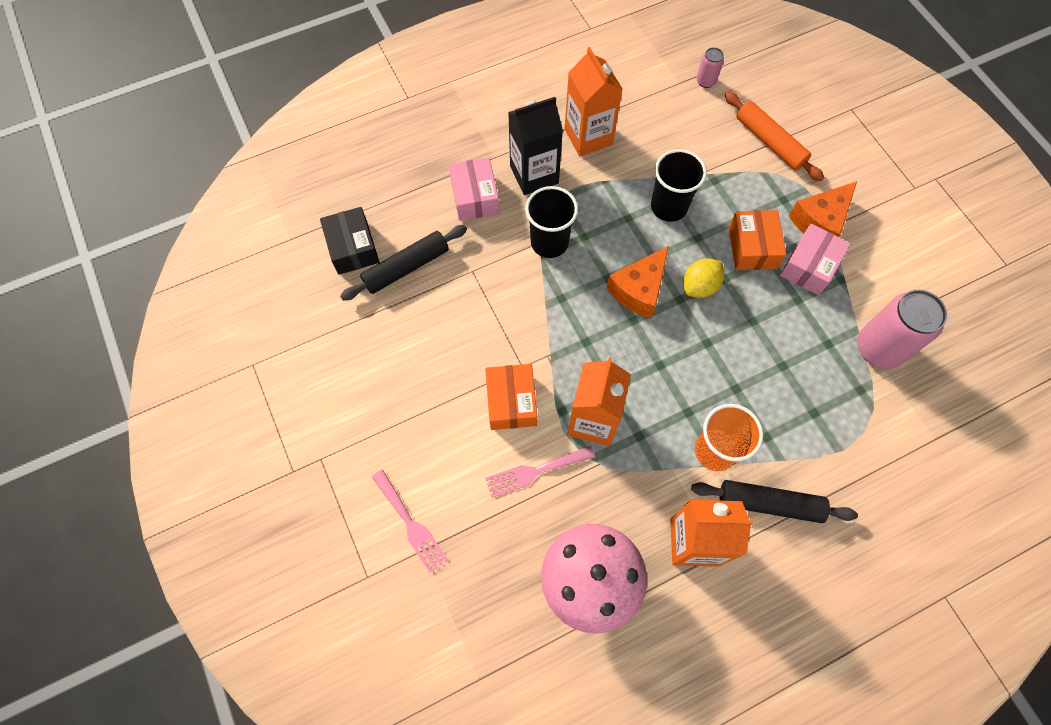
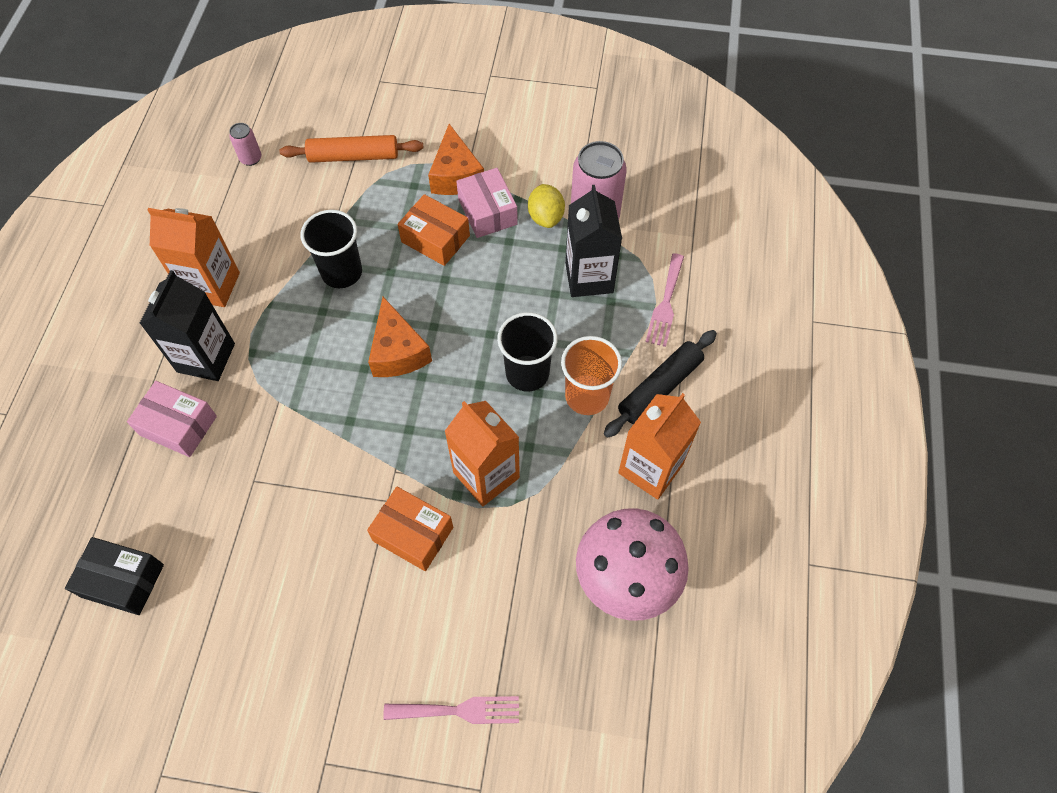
camera: 55 degrees left, 5 degrees down
(406, 267) = (193, 541): black rolling pin -> none
(535, 471) = (494, 558): pink fork -> pink fork (665, 304)
(549, 242) = (286, 392): black cup -> black cup (527, 373)
(699, 286) = (435, 302): yellow lemon -> yellow lemon (545, 217)
(820, 382) = (589, 277): none -> black carton

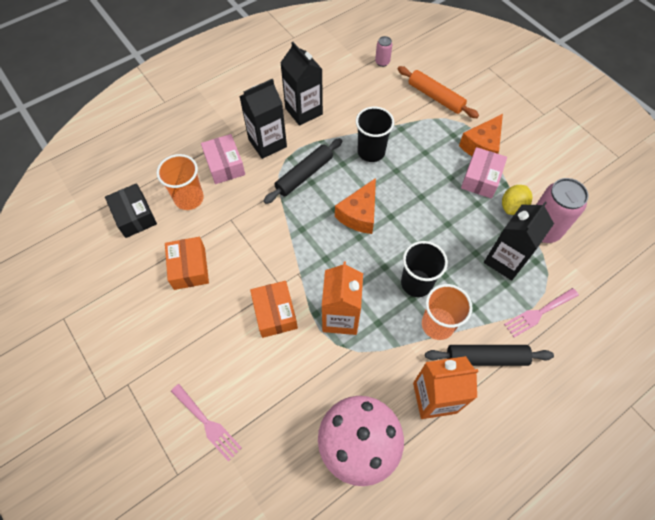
camera: 45 degrees right, 0 degrees up
(174, 501) = (189, 198): none -> orange cup
(212, 286) = (303, 111): orange carton -> black carton
(290, 359) = (304, 175): none -> black rolling pin
(435, 239) = (437, 171): orange box -> orange box (189, 268)

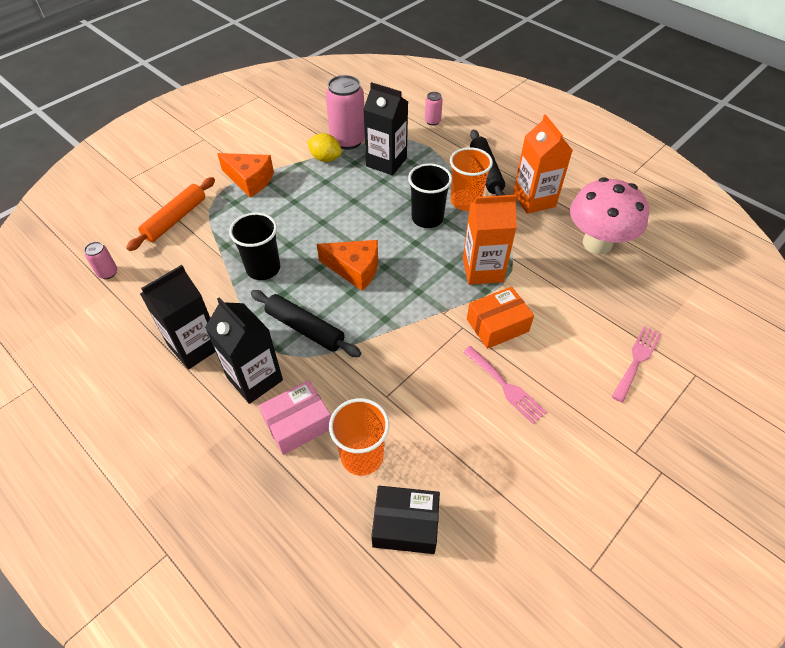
camera: 100 degrees left, 10 degrees down
(134, 216) = (405, 525): black box -> black box turned 45 degrees clockwise
(189, 268) = (468, 426): orange box -> none
(481, 179) = (293, 180): pink box -> none
(538, 313) = (434, 143): pink fork -> pink fork (506, 386)
(581, 320) = (432, 121): none -> pink can

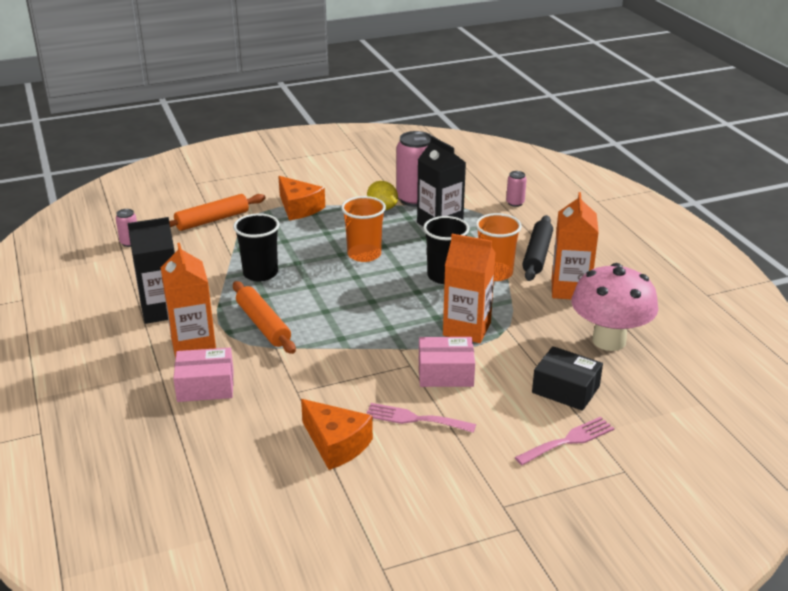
camera: 25 degrees right, 20 degrees down
(255, 379) = (193, 346): black carton -> orange carton
(305, 329) = (263, 324): black rolling pin -> orange rolling pin
(354, 269) = (342, 295): orange cheese -> orange cheese (336, 444)
(362, 456) = (242, 424): orange cup -> orange cup (364, 254)
(405, 525) = (241, 480): black box -> black box (565, 389)
(497, 325) = (445, 373): orange box -> pink box
(506, 386) = (414, 419): pink fork -> pink fork turned 120 degrees clockwise

